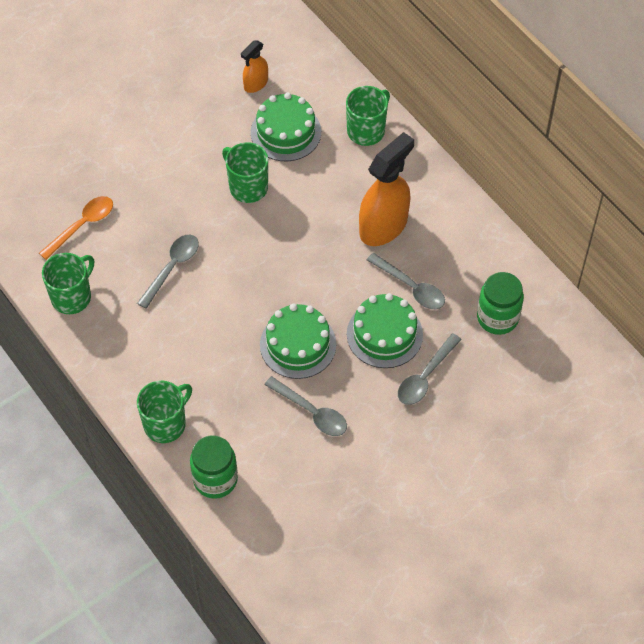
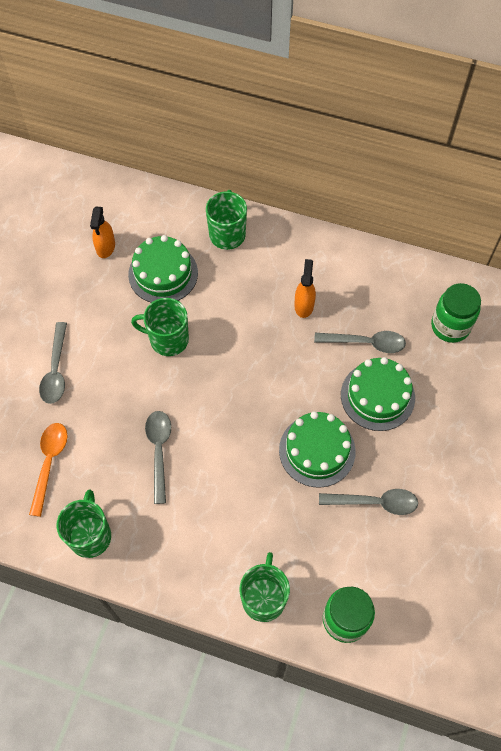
camera: 35 degrees left, 5 degrees up
(383, 226) = (304, 305): orange spray bottle -> orange spray bottle, size x0.53
(425, 376) = (437, 411): grey spoon -> grey spoon (56, 370)

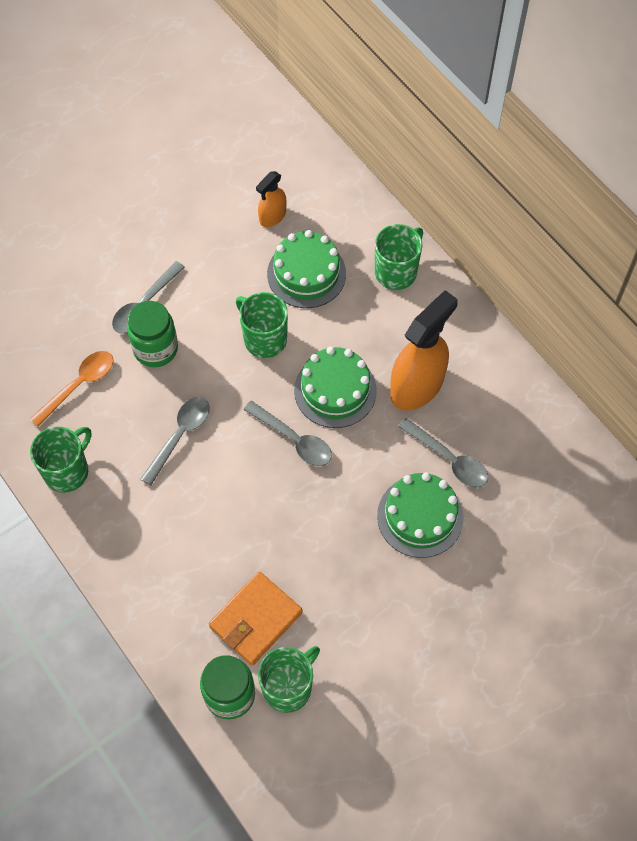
camera: 35 degrees right, 0 degrees up
(264, 598) = (173, 626): green mug -> green mug (288, 687)
(304, 305) = (417, 385): orange spray bottle -> orange spray bottle, size x1.90
(317, 450) = (322, 529): green cake -> green cake (335, 390)
(321, 550) = (256, 620): none -> orange wallet
(375, 502) = (338, 611): grey spoon -> grey spoon (294, 439)
(450, 326) = (547, 496): green jar -> green jar (155, 349)

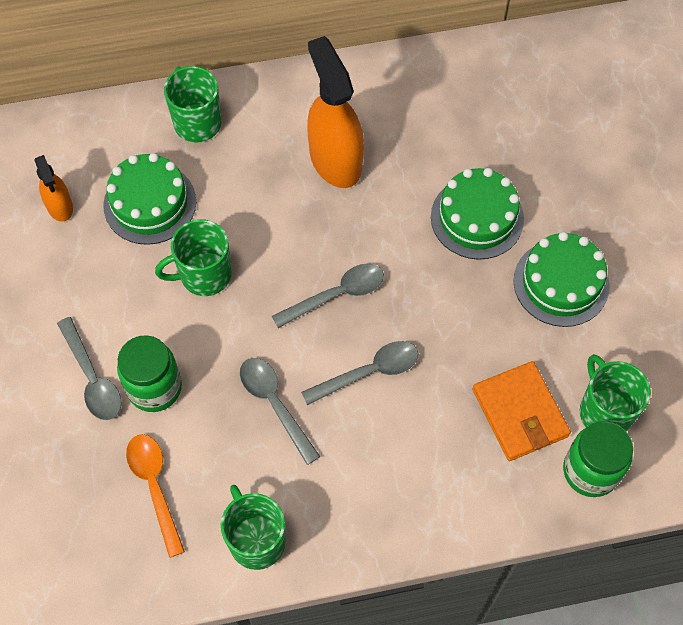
camera: 65 degrees left, 0 degrees up
(335, 390) = (301, 234): green cake -> green cake (561, 283)
(449, 459) = (429, 167): grey spoon -> grey spoon (369, 372)

